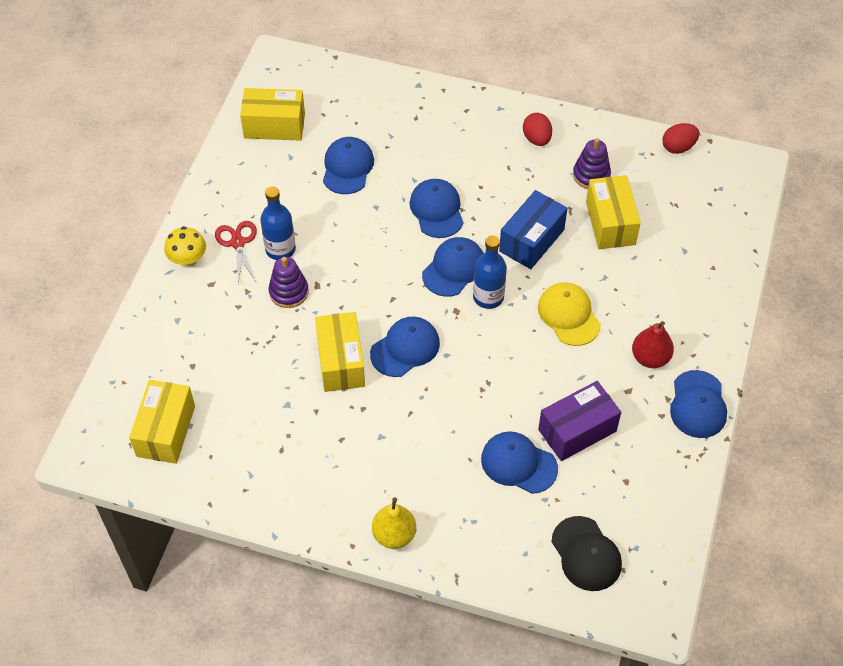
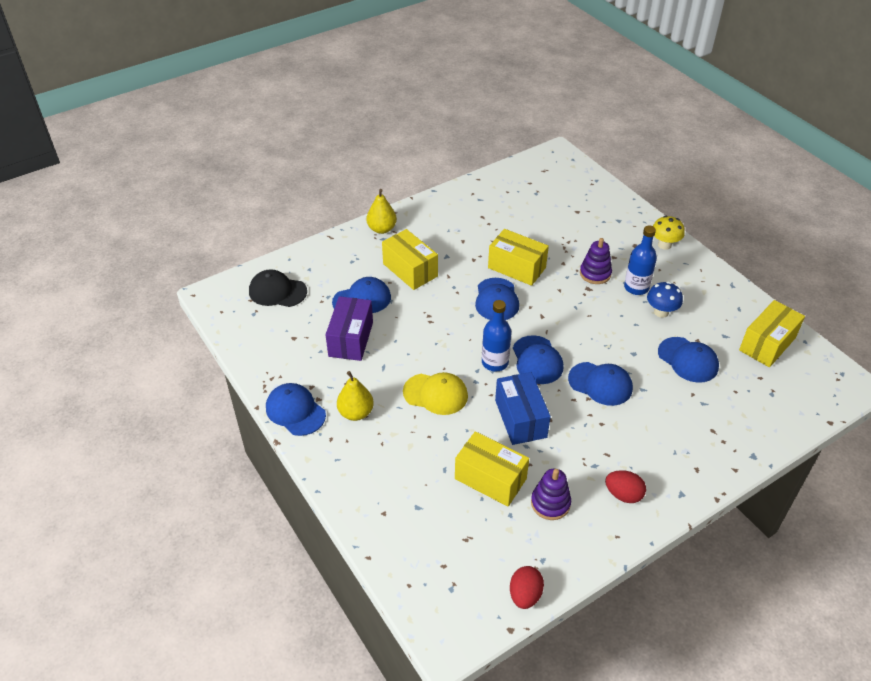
camera: 130 degrees right, 10 degrees down
(166, 431) = (541, 184): yellow box -> yellow box (410, 270)
(238, 243) = (660, 272): red scissors -> none
(300, 214) = (661, 312): none -> blue mushroom
(650, 358) = (356, 413): red pear -> yellow pear

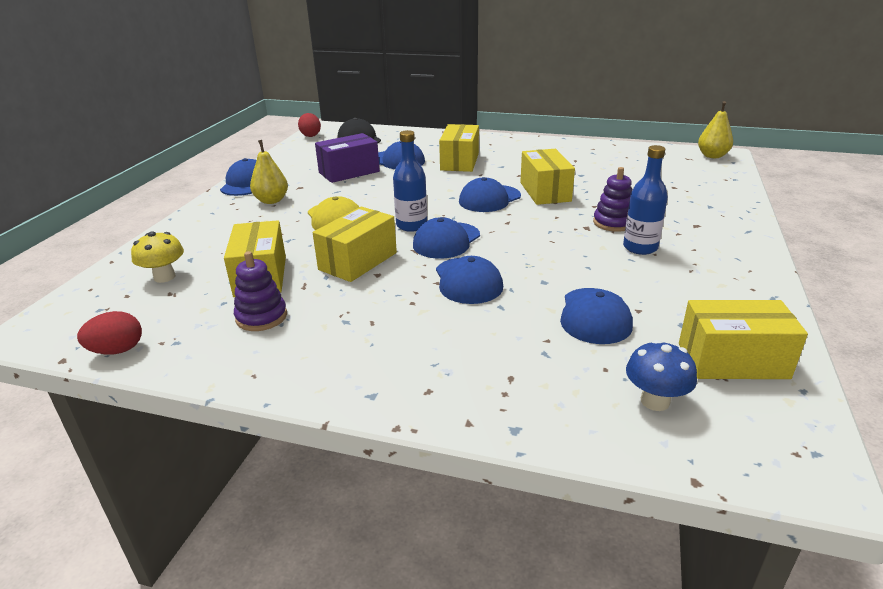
camera: 50 degrees right, 15 degrees down
(382, 229) = (484, 140): yellow pear -> yellow pear (712, 156)
(520, 418) = (358, 261): blue box -> yellow box
(623, 494) = (323, 355): red egg -> red egg (310, 135)
(661, 312) = (634, 273): blue mushroom -> blue mushroom (655, 401)
(664, 245) = (735, 238): yellow mushroom -> yellow mushroom (164, 277)

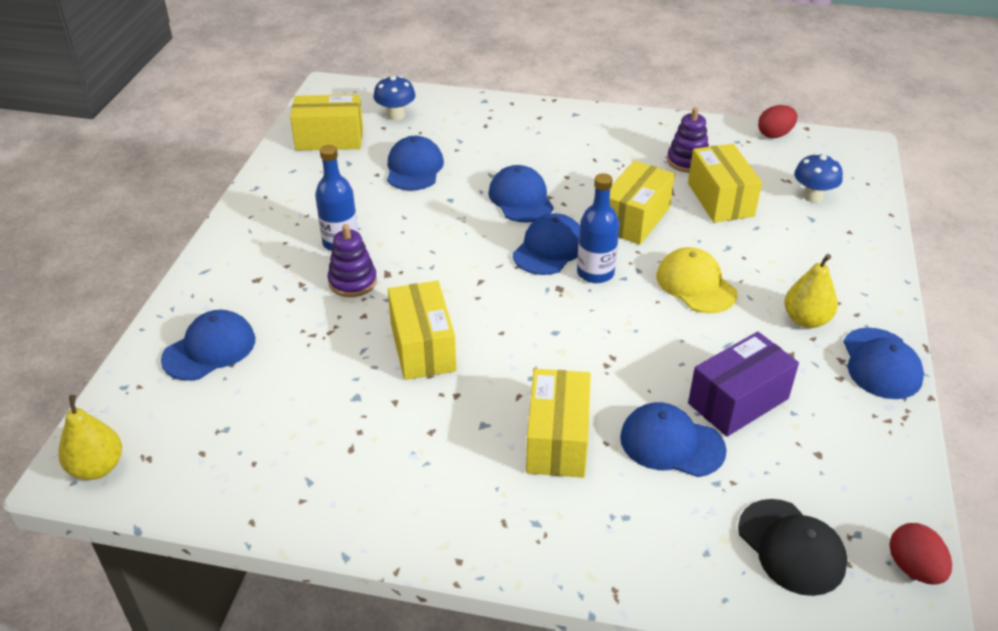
camera: 175 degrees right, 10 degrees up
(164, 277) = (813, 196): yellow mushroom -> blue mushroom
(489, 199) = (502, 328): blue cap -> blue cap (209, 349)

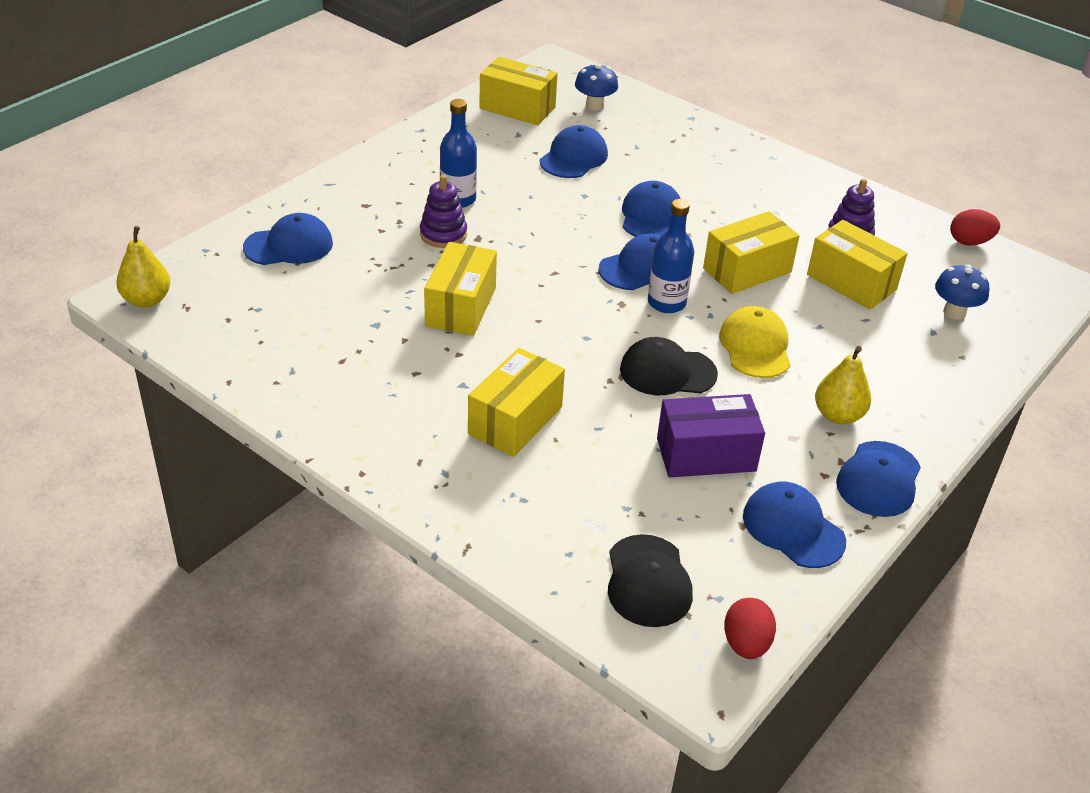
camera: 25 degrees right, 0 degrees up
(646, 337) = (667, 372): none -> black cap
(671, 443) = (613, 462): blue cap -> blue cap (793, 528)
(720, 199) = (851, 282): yellow box -> yellow box turned 60 degrees counterclockwise

